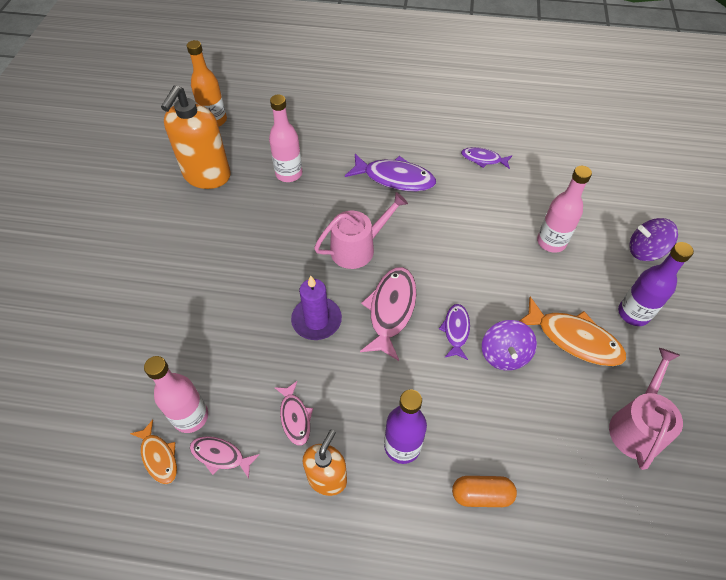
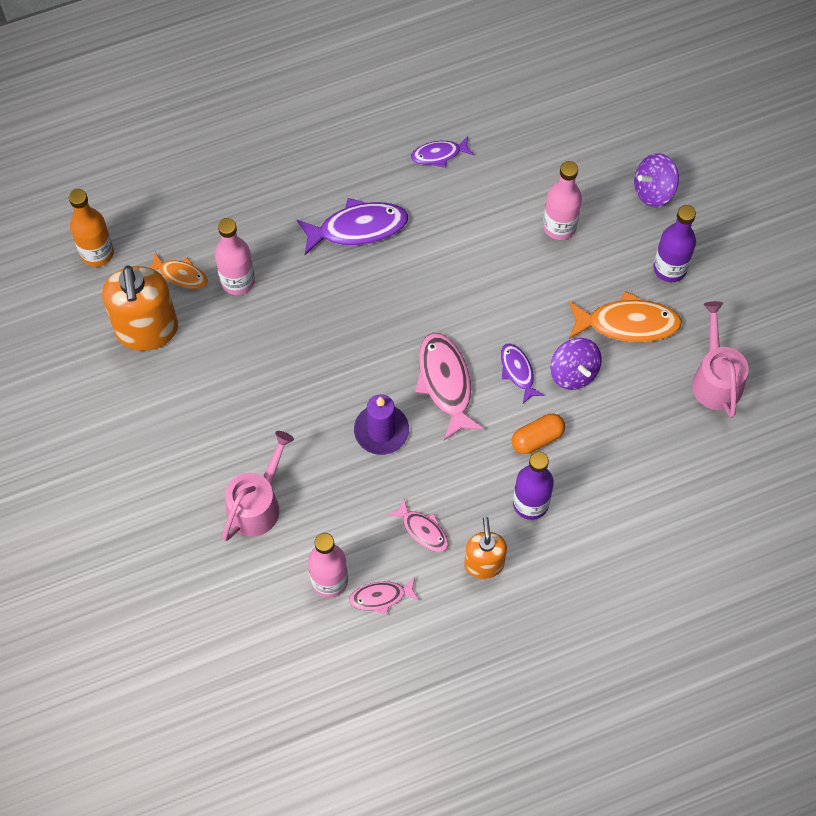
camera: 30 degrees left, 10 degrees up
(158, 456) = (327, 627): orange fish -> orange fish (180, 275)
(357, 248) = (371, 333): pink watering can -> pink watering can (257, 504)
(481, 495) = (617, 507): orange capsule -> orange capsule (537, 438)

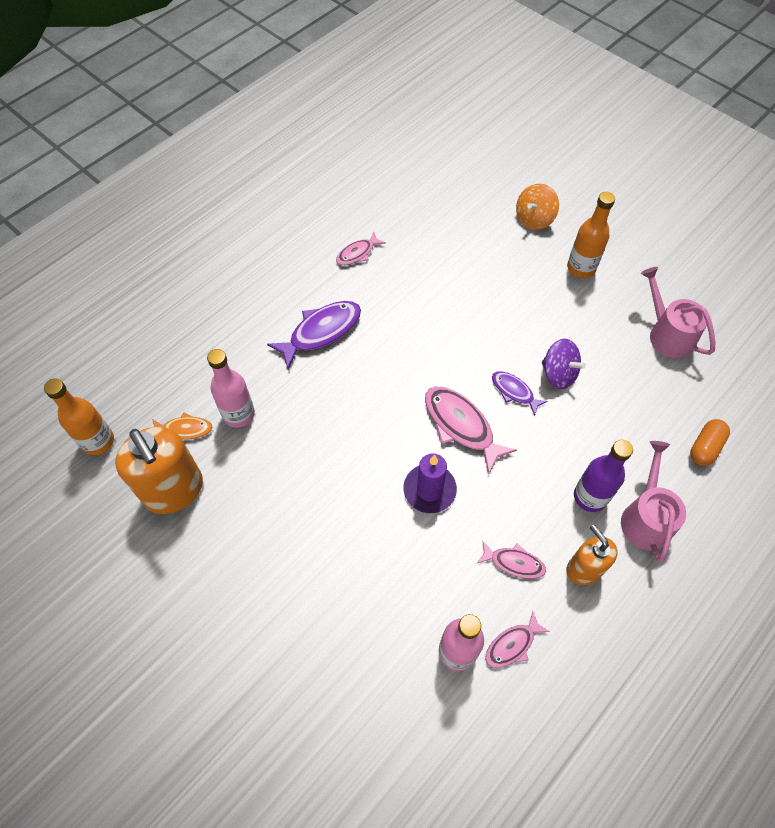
camera: 25 degrees left, 5 degrees down
(257, 504) = (352, 608): pink watering can -> pink watering can (645, 518)
(439, 154) = (357, 253): purple fish -> pink fish
(537, 438) = (562, 439): orange capsule -> orange capsule (705, 447)
(559, 226) = (480, 270): pink bottle -> none
(627, 323) = (576, 320): orange fish -> none
(653, 190) = (534, 219): purple spinning top -> orange spinning top
(670, 268) = (581, 268): purple bottle -> orange bottle

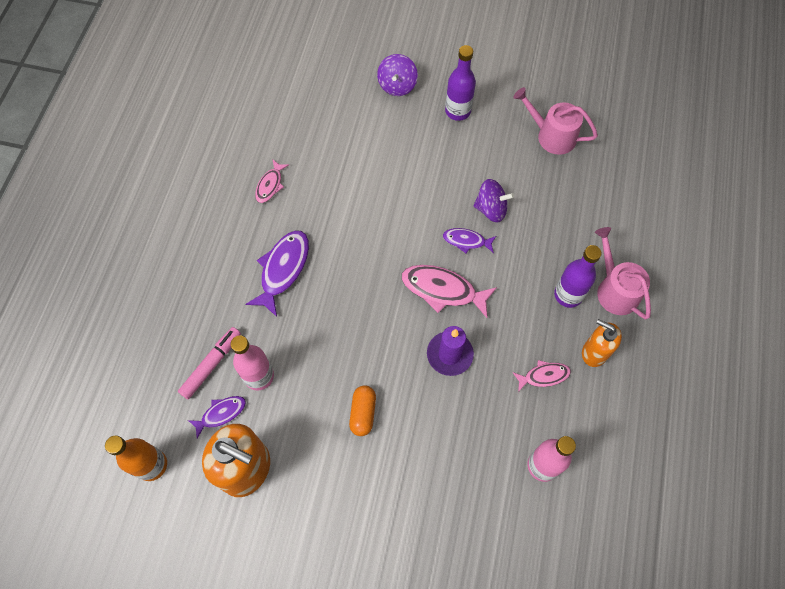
camera: 30 degrees left, 5 degrees up
(184, 429) = (221, 414): orange fish -> purple fish
(204, 382) = (211, 364): none -> pink marker
(512, 645) = (577, 437): pink fish -> none
(534, 219) = (397, 85): orange spinning top -> purple spinning top
(581, 268) = (457, 111): orange bottle -> purple bottle
(705, 447) = (626, 213): orange capsule -> orange capsule (363, 413)

